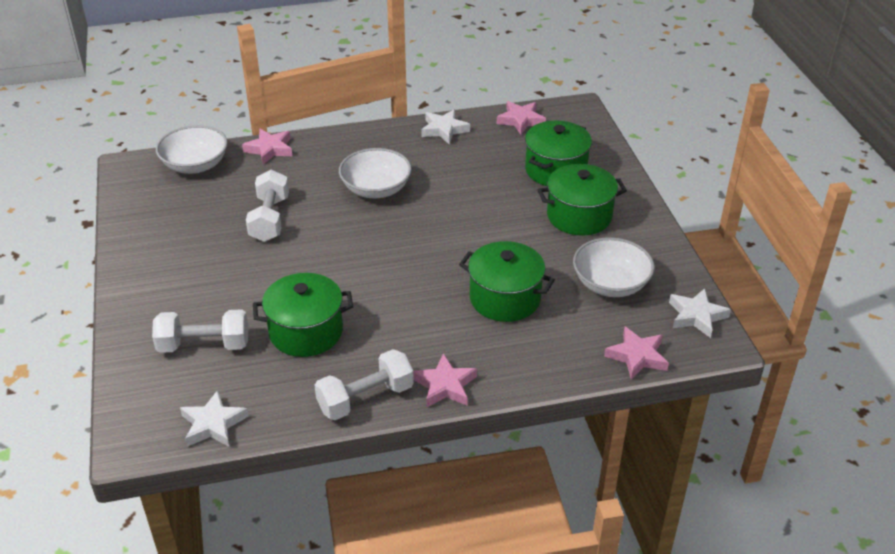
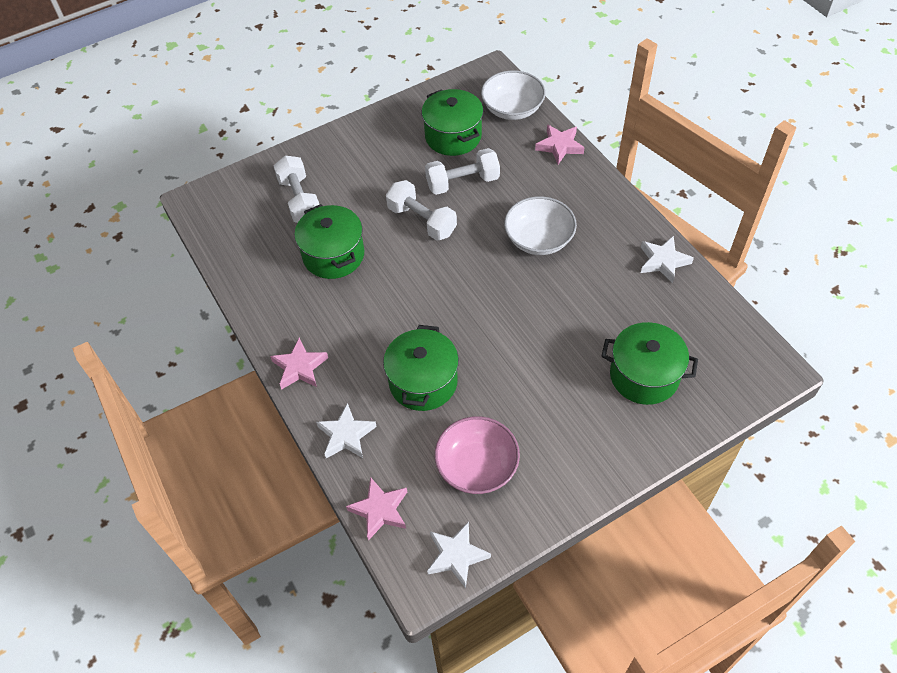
camera: 75 degrees right, 15 degrees up
(213, 424) = (222, 236): white star -> white star (346, 435)
(365, 398) = (271, 318): white dumbbell -> white dumbbell (422, 221)
(521, 120) = (719, 322): pink star -> none
(579, 216) = (574, 415): green pot -> green pot (453, 136)
(610, 284) = (477, 466): white bowl -> pink bowl

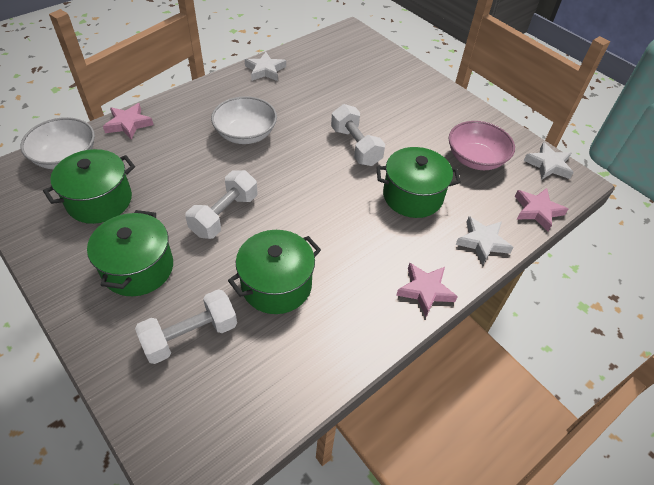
camera: 105 degrees left, 5 degrees down
(462, 182) = (171, 188): white dumbbell -> white dumbbell (355, 146)
(644, 376) = (370, 81): green pot -> green pot (138, 268)

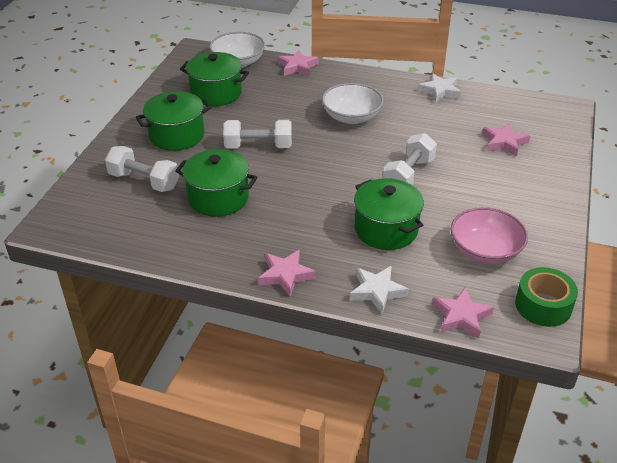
camera: 60 degrees right, 10 degrees down
(362, 79) = (504, 142): none -> pink star
(548, 165) = (543, 305): white star -> green tape

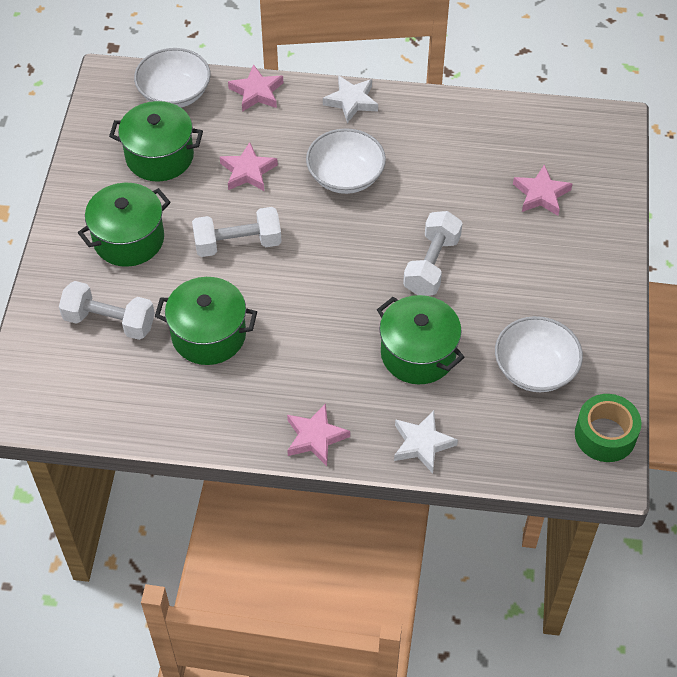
camera: 10 degrees left, 15 degrees up
(440, 91) = (451, 114): white star -> white star (351, 101)
(461, 316) = (518, 463): pink star -> pink star (248, 171)
(485, 251) = (535, 368): pink bowl -> white bowl

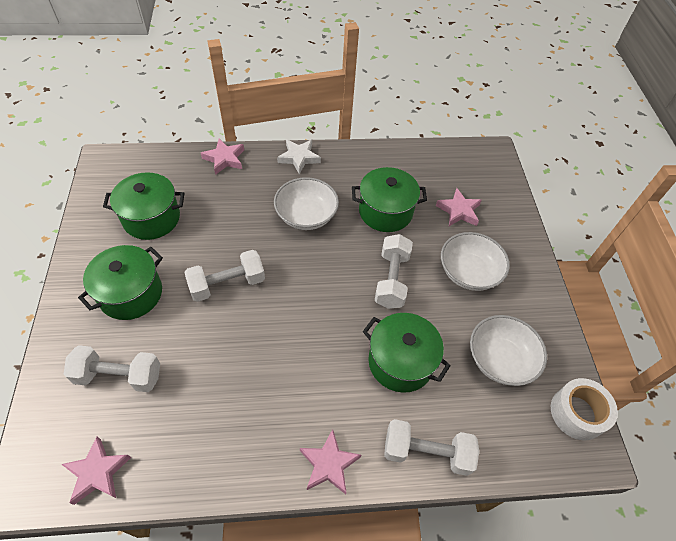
camera: 15 degrees left, 0 degrees up
(174, 93) = (159, 167): white bowl -> white bowl (469, 272)
(209, 335) = (213, 374): green pot -> green pot (385, 211)
(248, 171) = (227, 221): pink star -> pink star (97, 472)
(422, 444) = (426, 452): white star -> white dumbbell
(605, 435) = (577, 413): green tape -> white tape

